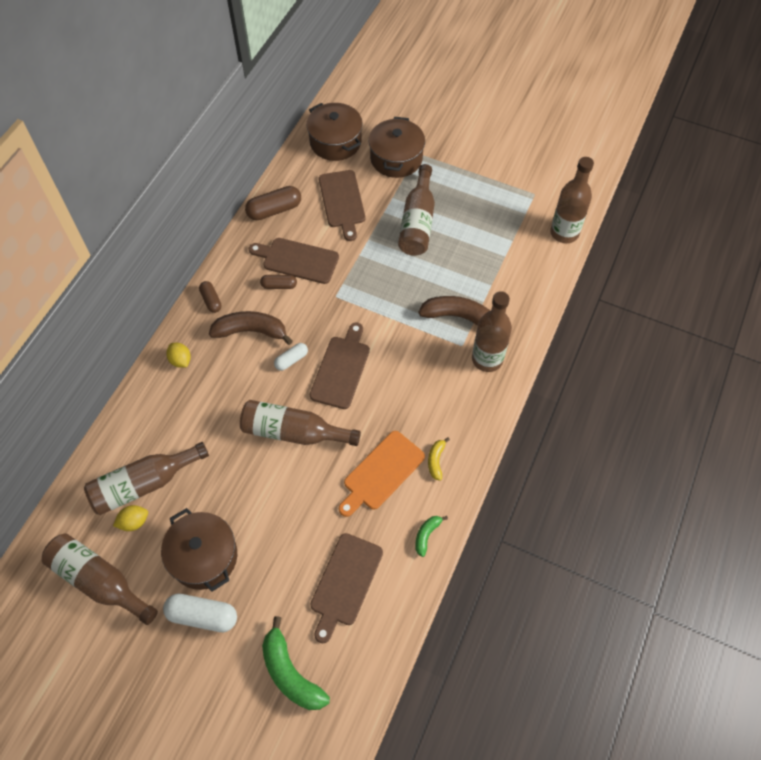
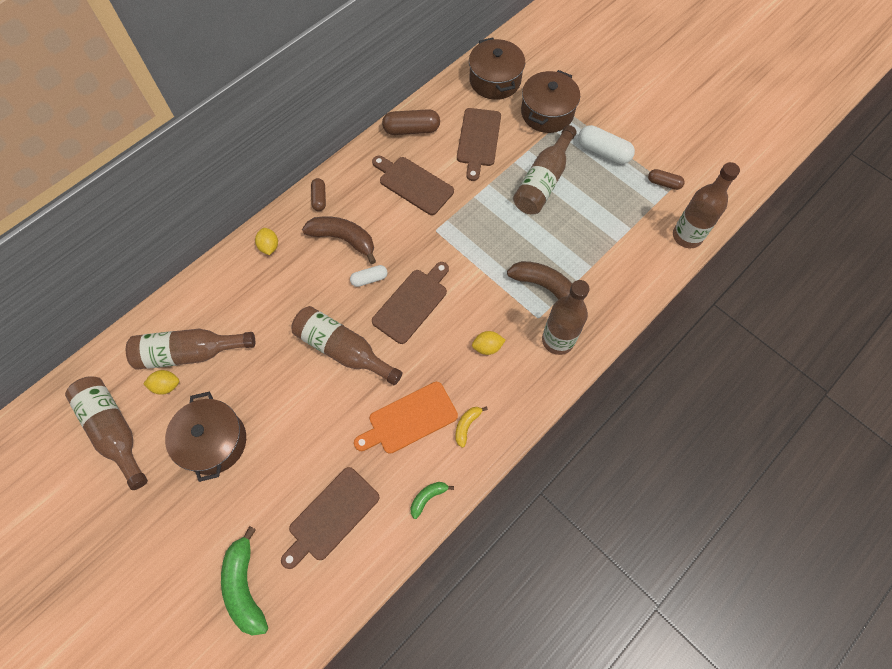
camera: 20 degrees right, 5 degrees up
(202, 616) = (189, 498): white capsule -> white capsule (603, 152)
(279, 285) = (387, 203): brown capsule -> brown capsule (664, 183)
(426, 386) = (487, 347): none -> yellow lemon

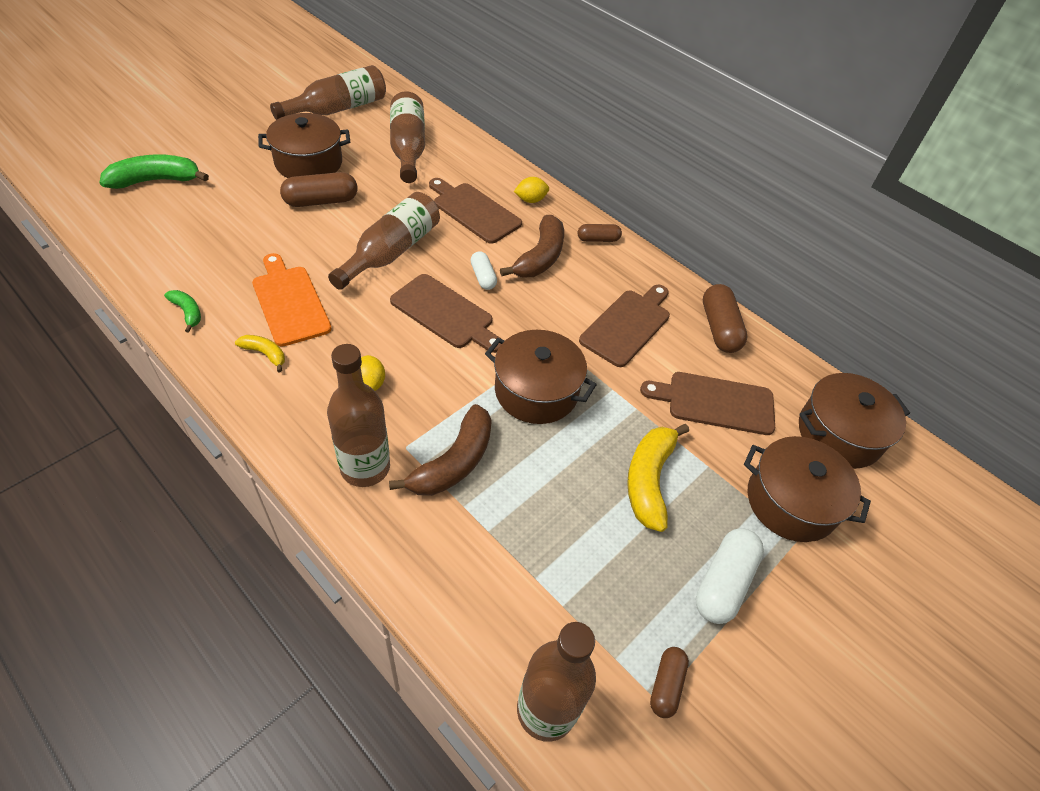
camera: 85 degrees right, 15 degrees down
(166, 386) = (375, 135): yellow lemon -> none
(275, 419) = (321, 201): none -> brown capsule
(331, 516) = (199, 237): brown cutting board -> brown cutting board (474, 211)
(481, 241) = (536, 391): none -> brown pot
(543, 181) = (649, 480): brown bottle -> yellow banana

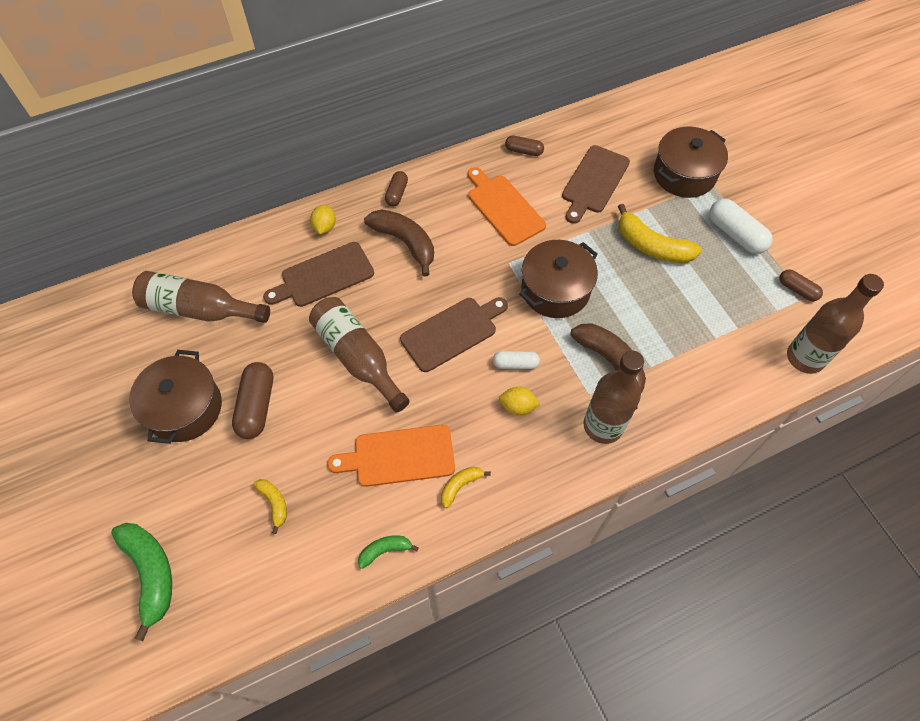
camera: 65 degrees left, 10 degrees up
(156, 180) = (151, 573): green banana -> green banana turned 150 degrees clockwise
(227, 232) = (274, 503): none -> yellow banana
(337, 109) = (93, 363): brown bottle -> none
(483, 277) = (416, 292): white capsule -> white capsule (515, 364)
(627, 325) = (503, 208): brown cutting board -> orange cutting board
(719, 328) = (524, 151): brown capsule -> brown capsule, size x0.60
(839, 434) = (637, 125): brown pot -> none

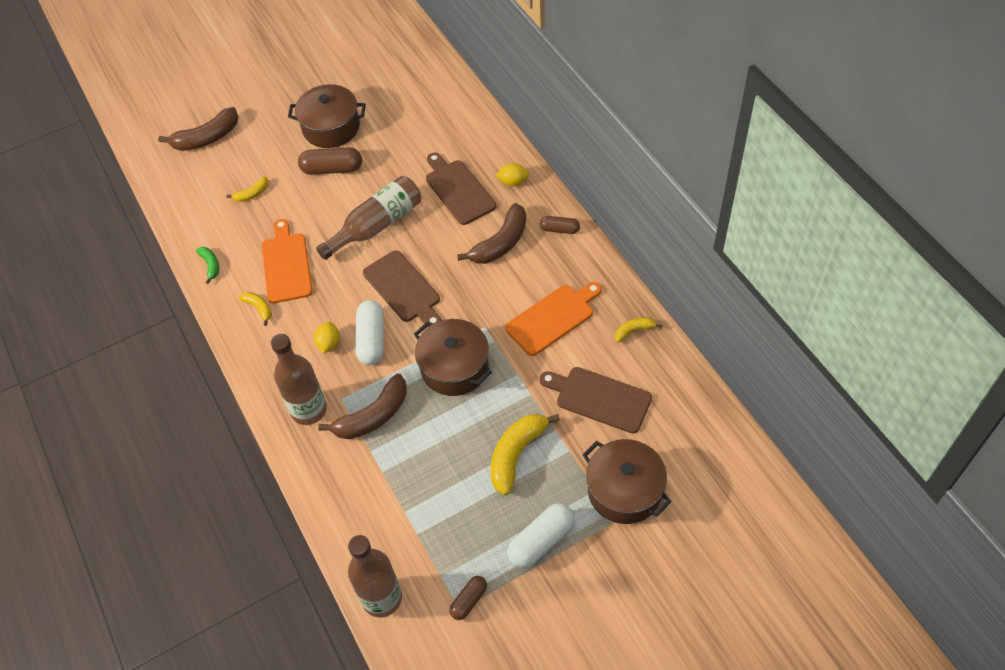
camera: 90 degrees right, 5 degrees down
(151, 573) = (207, 138): green banana -> brown banana
(200, 309) = (420, 117): brown bottle -> none
(515, 364) = (371, 339): white capsule -> white capsule, size x1.67
(524, 151) = (634, 331): brown capsule -> yellow banana

